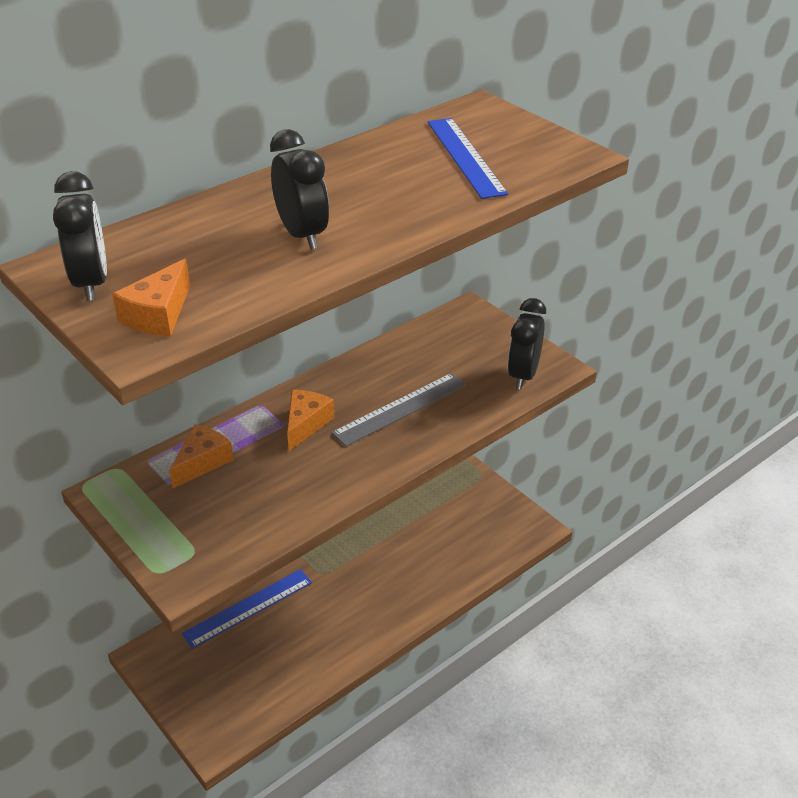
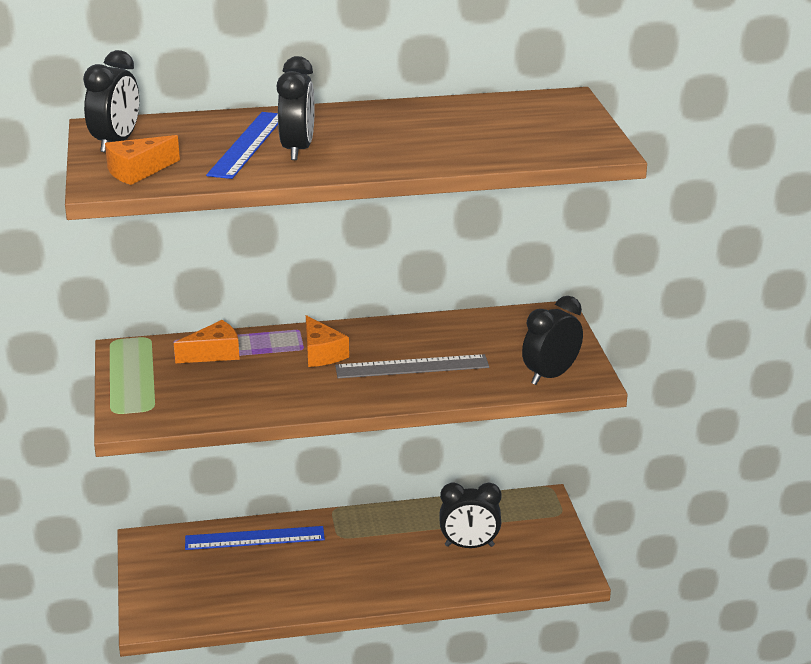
camera: 30 degrees right, 10 degrees down
(306, 424) = (321, 353): orange cheese -> orange cheese turned 105 degrees clockwise
(436, 537) = (469, 546): none -> black clock
(465, 157) = (499, 130): blue ruler -> blue ruler (247, 144)

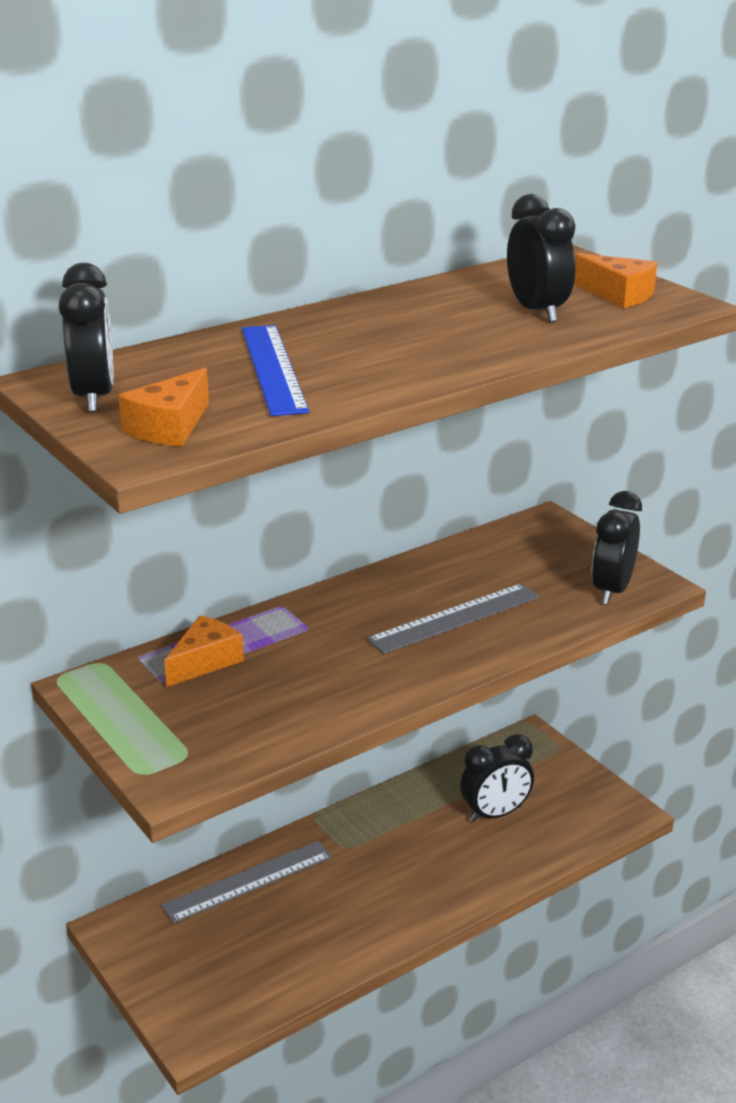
camera: 25 degrees left, 0 degrees up
(254, 538) = (248, 881): blue ruler -> grey ruler
(298, 150) = (345, 364): black clock -> black clock (537, 311)
(321, 353) = (336, 628): orange cheese -> orange cheese (617, 295)

